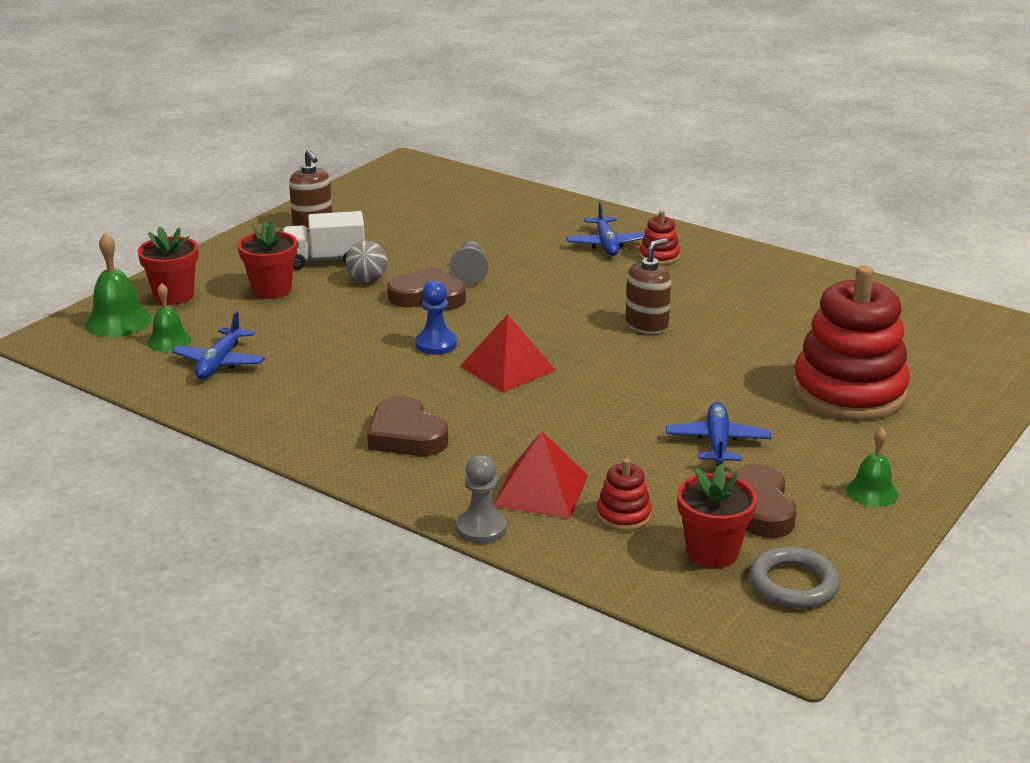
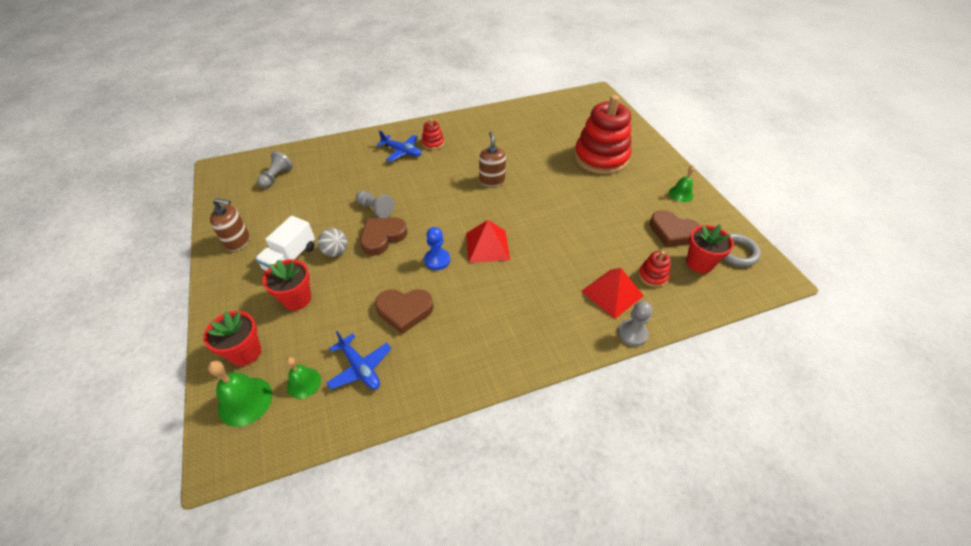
camera: 55 degrees left, 20 degrees up
(406, 435) = (520, 319): brown heart -> brown heart (404, 311)
(440, 196) = (276, 177): none -> grey pawn
(717, 443) = (612, 214): blue plane -> none

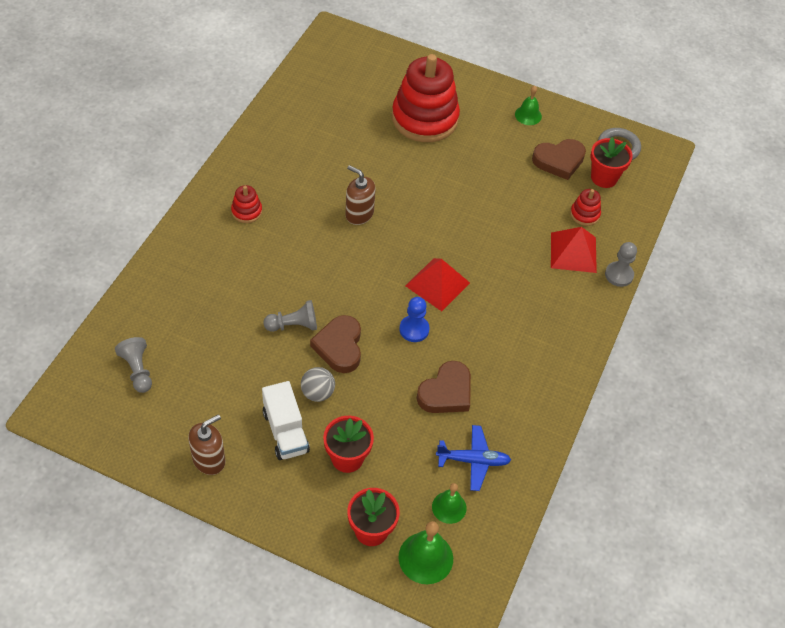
camera: 50 degrees left, 5 degrees up
(402, 151) = (228, 244): blue plane -> none

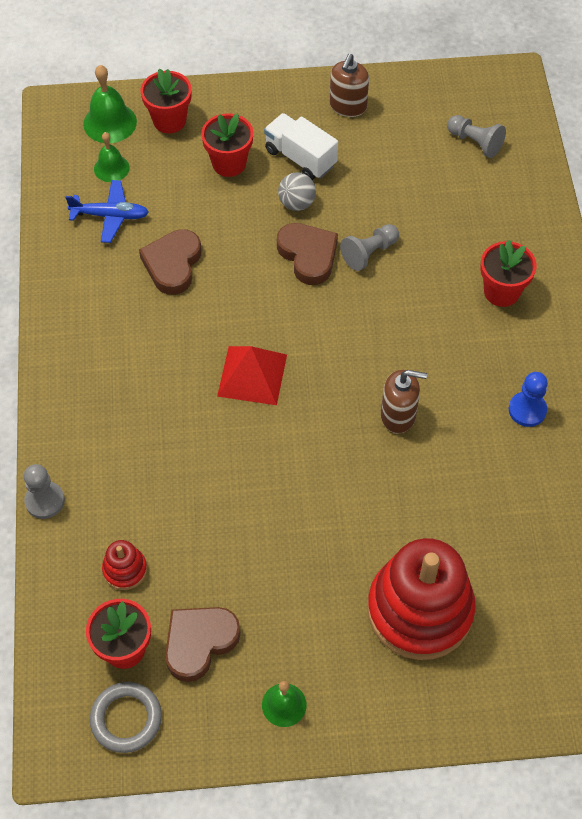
camera: 155 degrees right, 5 degrees up
(225, 252) = (501, 292): none -> red flower pot
(247, 211) = (522, 350): red stacking toy -> none
(414, 329) = (245, 311): blue pawn -> blue pawn (527, 410)
(473, 461) = (110, 216): blue plane -> blue plane turned 150 degrees counterclockwise
(573, 252) = (115, 503): red pyramid -> none

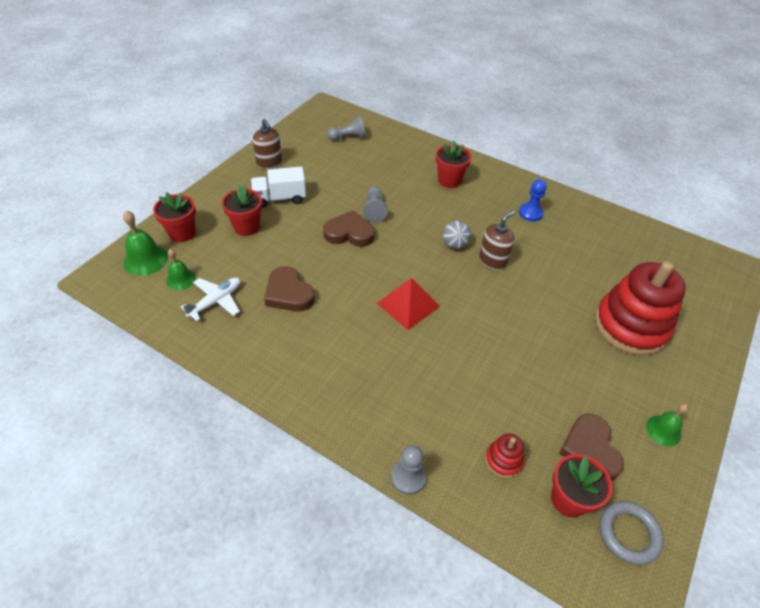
camera: 55 degrees left, 10 degrees down
(110, 216) = (216, 301): blue plane -> white plane
(297, 203) = (308, 217): grey ball -> grey ball (454, 244)

